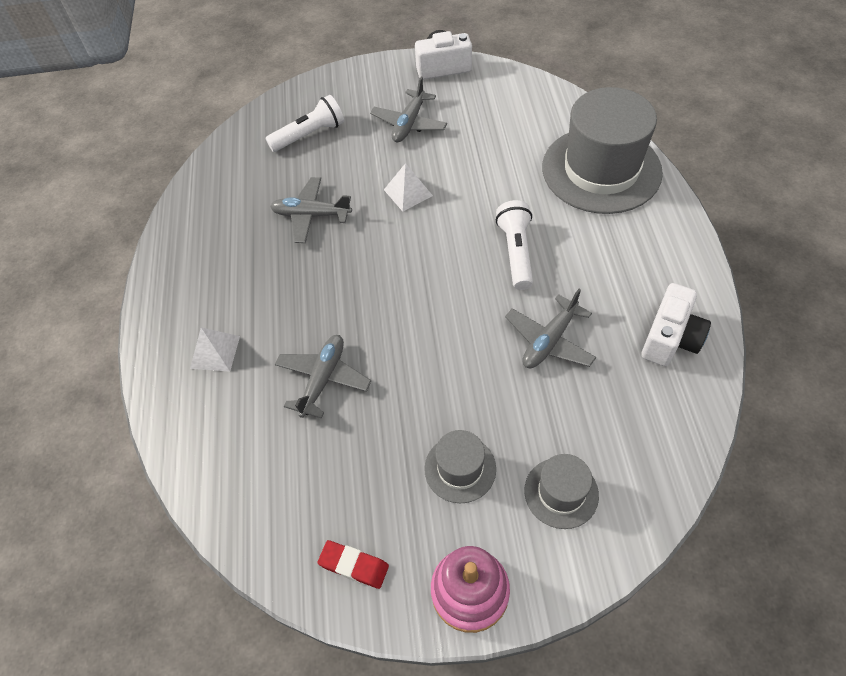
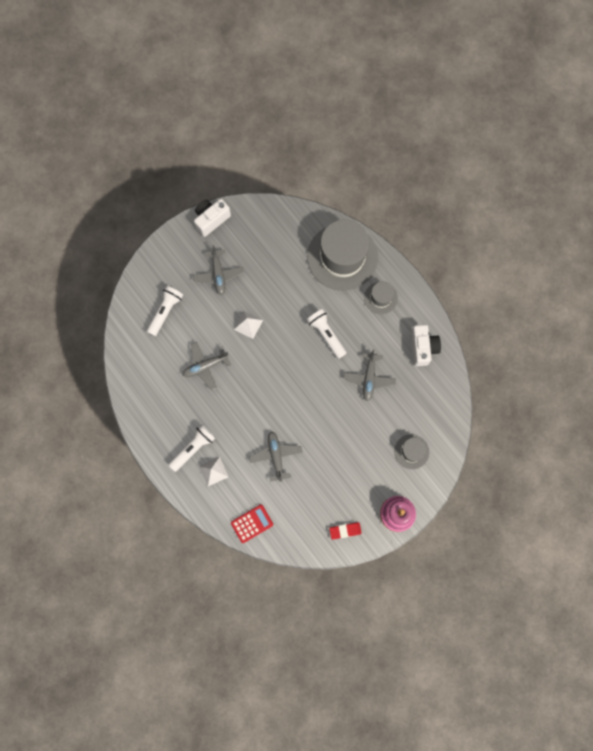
camera: 35 degrees left, 20 degrees up
(210, 461) = (252, 523): none -> red calculator
(212, 307) = (193, 448): none -> white flashlight
(460, 468) = (364, 464): grey hat -> grey hat (380, 298)

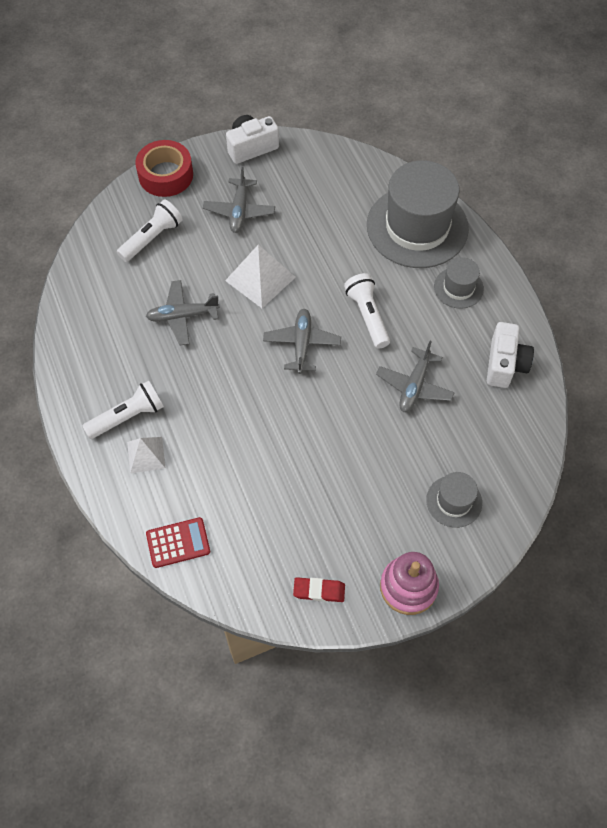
camera: 15 degrees right, 15 degrees down
(158, 258) = (166, 175): none -> red tape
(248, 324) = (260, 278): white pyramid -> white pyramid, size x1.58
(276, 456) = (245, 457): grey plane -> grey plane (302, 344)

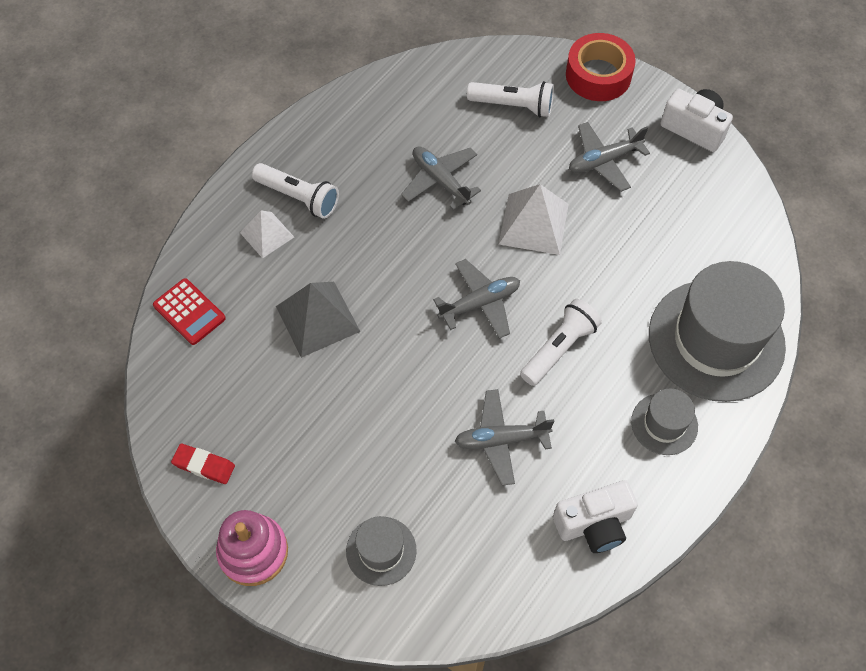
camera: 60 degrees right, 0 degrees up
(244, 454) = (317, 318): none -> grey pyramid
(319, 591) = (204, 465): red eraser -> red eraser turned 45 degrees counterclockwise

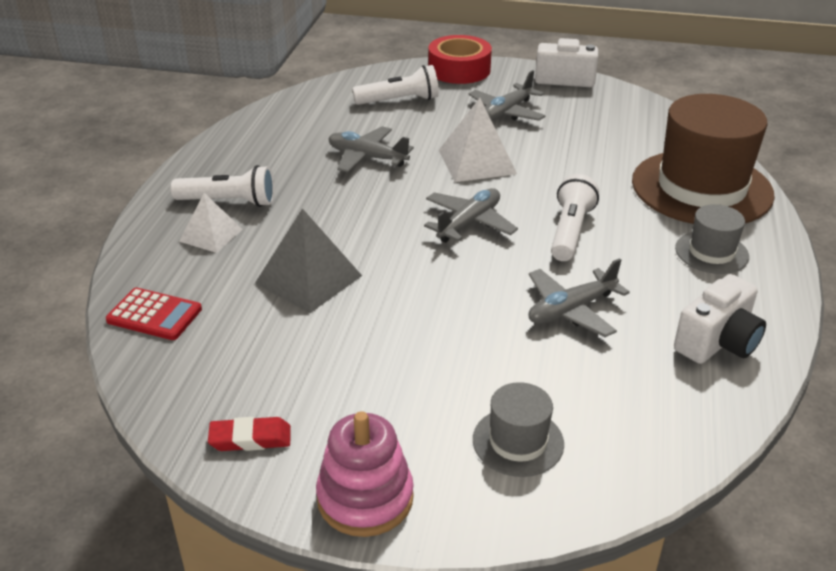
camera: 25 degrees left, 25 degrees down
(716, 340) = (701, 188): grey hat -> brown hat

